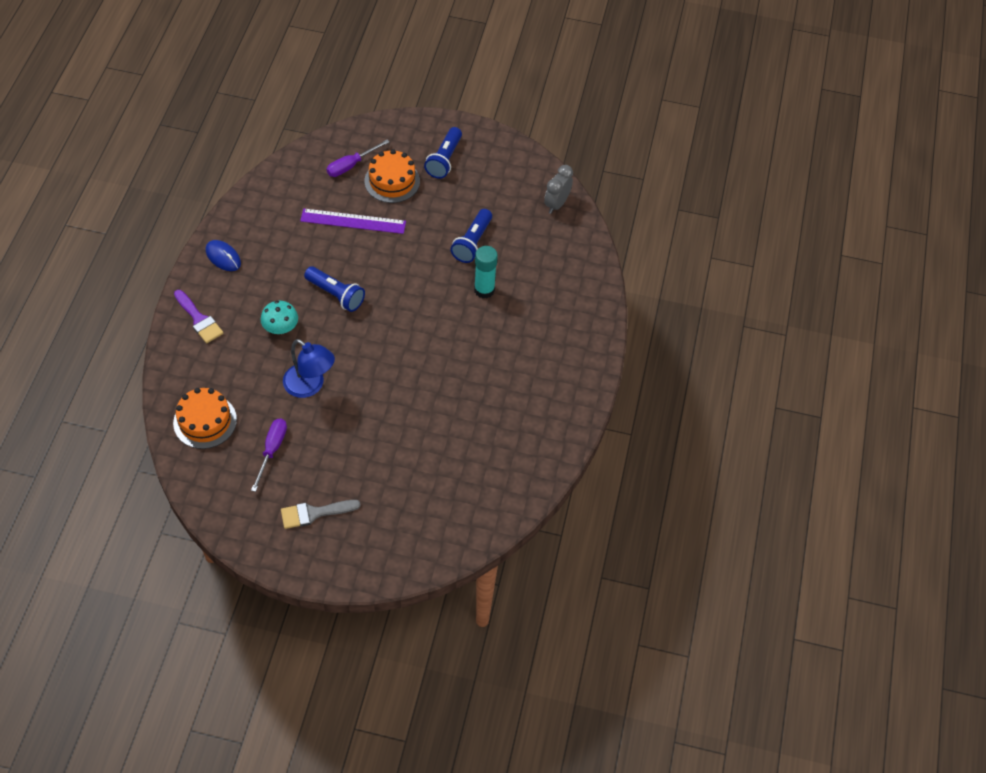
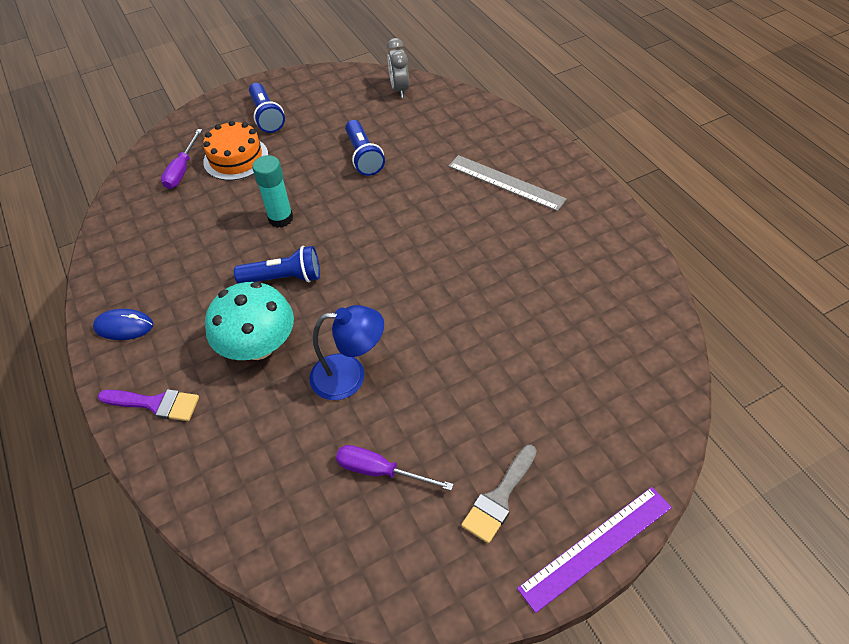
camera: 35 degrees left, 5 degrees down
(205, 421) = (270, 503): orange cake -> none
(272, 450) = (380, 471): purple screwdriver -> purple screwdriver turned 45 degrees counterclockwise
(280, 328) = (258, 346): turquoise mushroom -> turquoise mushroom, size x1.70
(353, 221) = (233, 209): purple ruler -> purple ruler (596, 547)
(484, 290) = (417, 182): turquoise glue stick -> turquoise glue stick (280, 218)
(540, 335) = (506, 182): none -> grey ruler

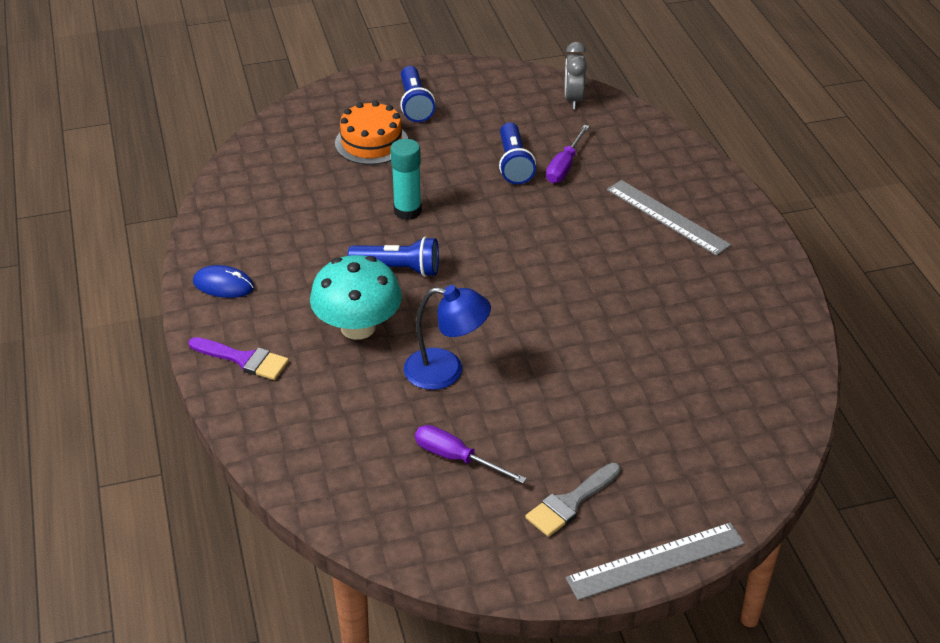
camera: 10 degrees right, 10 degrees down
(182, 170) = (310, 145): purple screwdriver -> purple screwdriver (564, 166)
(596, 547) = (655, 561): purple ruler -> grey ruler

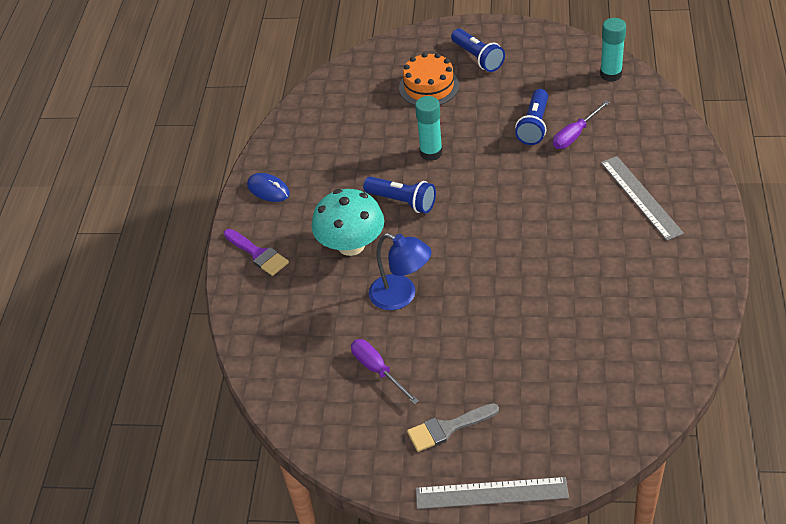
camera: 25 degrees right, 5 degrees up
(415, 104) = (477, 58): blue flashlight -> blue flashlight turned 45 degrees counterclockwise
(573, 100) = (610, 74): grey clock -> turquoise glue stick

